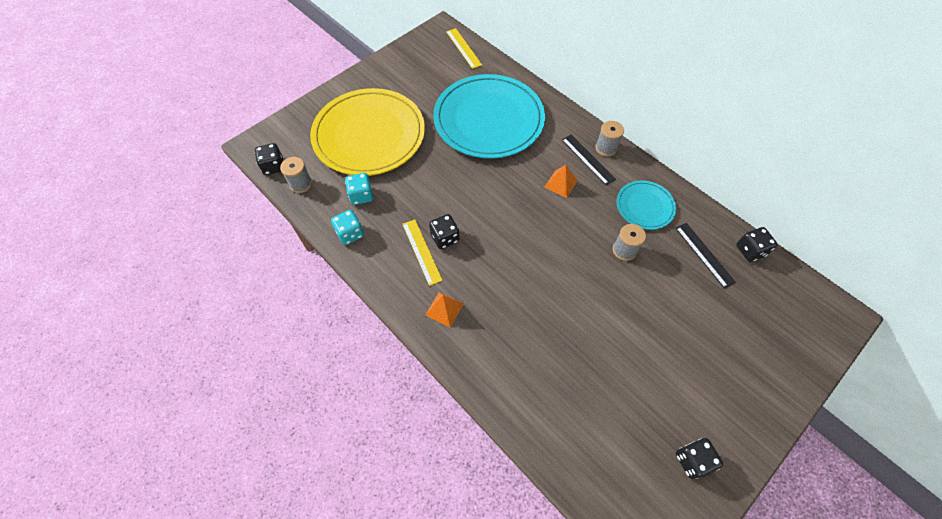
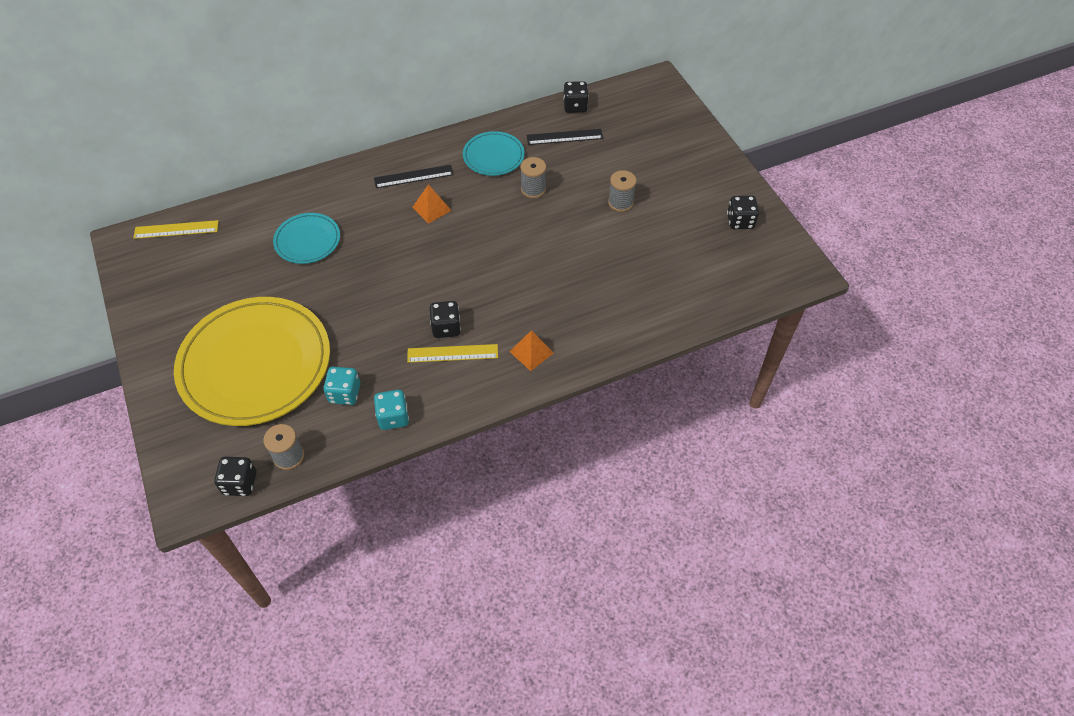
camera: 70 degrees left, 5 degrees down
(488, 120) = (307, 240): turquoise plate -> turquoise plate, size x0.48
(606, 148) = (408, 157): grey spool -> grey spool (620, 202)

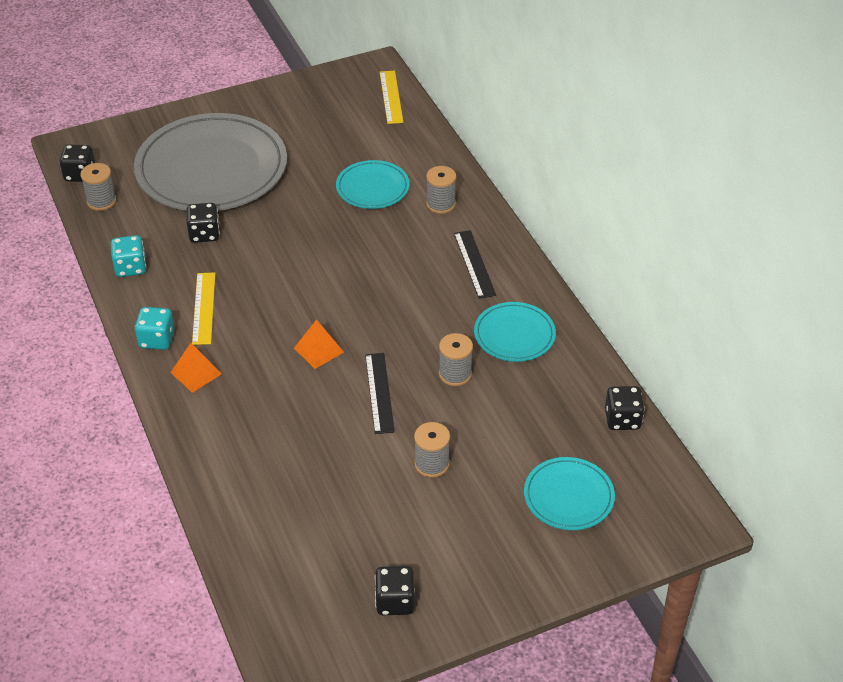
camera: 90 degrees right, 10 degrees down
(255, 364) = (212, 169): yellow plate -> grey plate
(337, 196) = (440, 204): none -> grey spool
(344, 393) = (166, 231): turquoise dice -> turquoise dice (157, 339)
(431, 208) = (420, 282): orange pyramid -> orange pyramid (318, 350)
(446, 328) = (239, 301): black dice -> black dice (204, 234)
(564, 137) = (557, 407): black ruler -> black ruler (379, 392)
(643, 135) = (568, 496): none -> turquoise plate

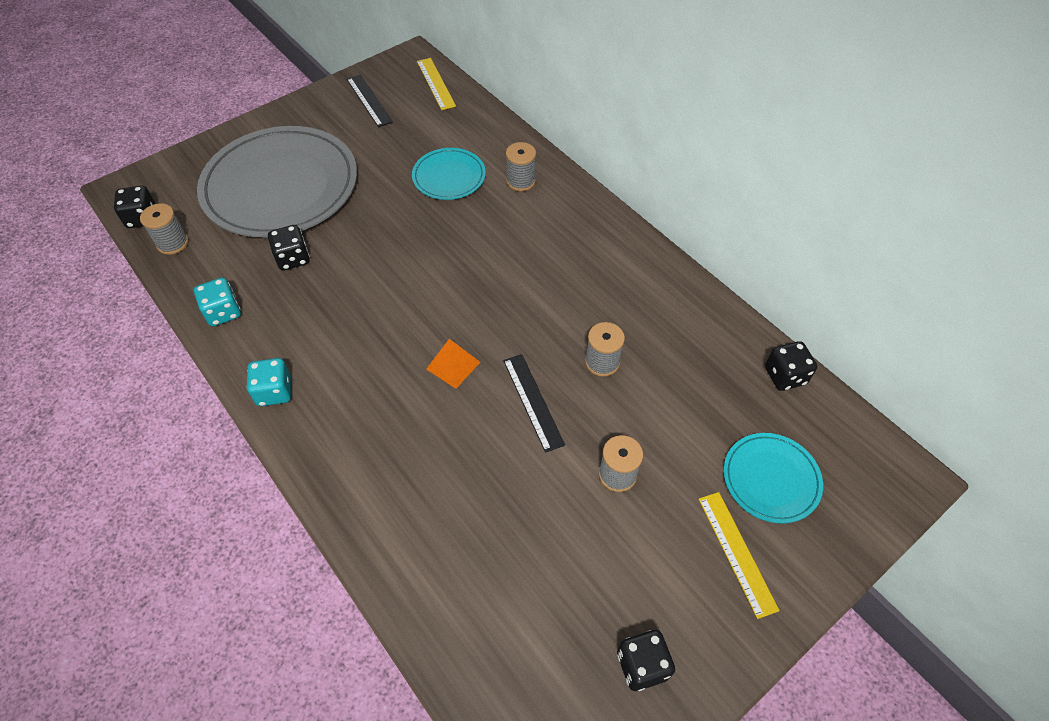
camera: 15 degrees left, 10 degrees up
(196, 373) = (329, 423): orange pyramid -> none
(203, 308) = (315, 343): yellow ruler -> yellow ruler (736, 552)
(474, 264) = (575, 237): black ruler -> black ruler (369, 100)
(514, 335) = (643, 305): turquoise plate -> none

